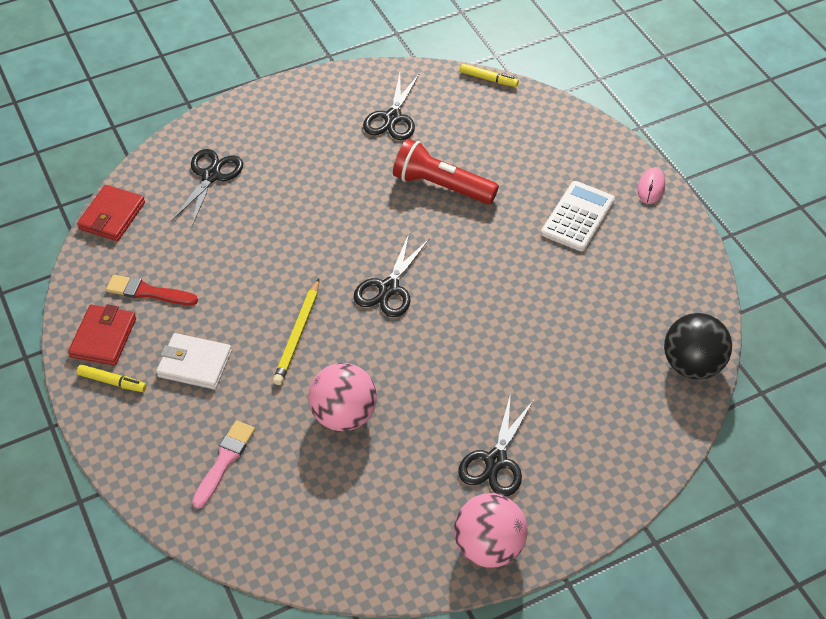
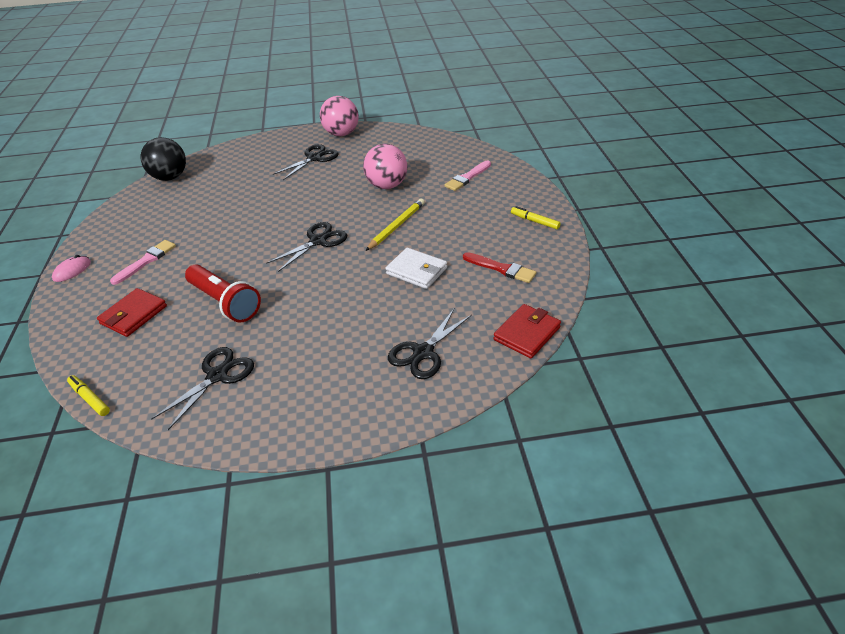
camera: 160 degrees left, 10 degrees down
(103, 337) = (540, 246): red wallet -> red wallet (133, 315)
(195, 364) = (474, 222): white wallet -> white wallet (416, 271)
(578, 217) = (146, 261): white calculator -> pink brush

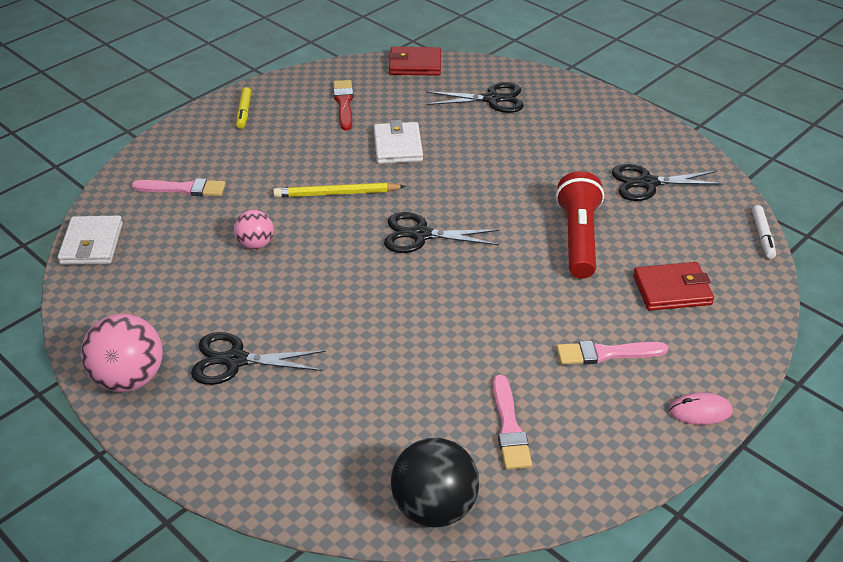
camera: 130 degrees left, 0 degrees up
(90, 398) = (762, 236): yellow marker -> white marker
(166, 210) = (509, 427): none -> pink brush
(387, 185) = (256, 244): pink ball -> pink ball, size x0.59
(449, 143) = (92, 244): none -> white wallet

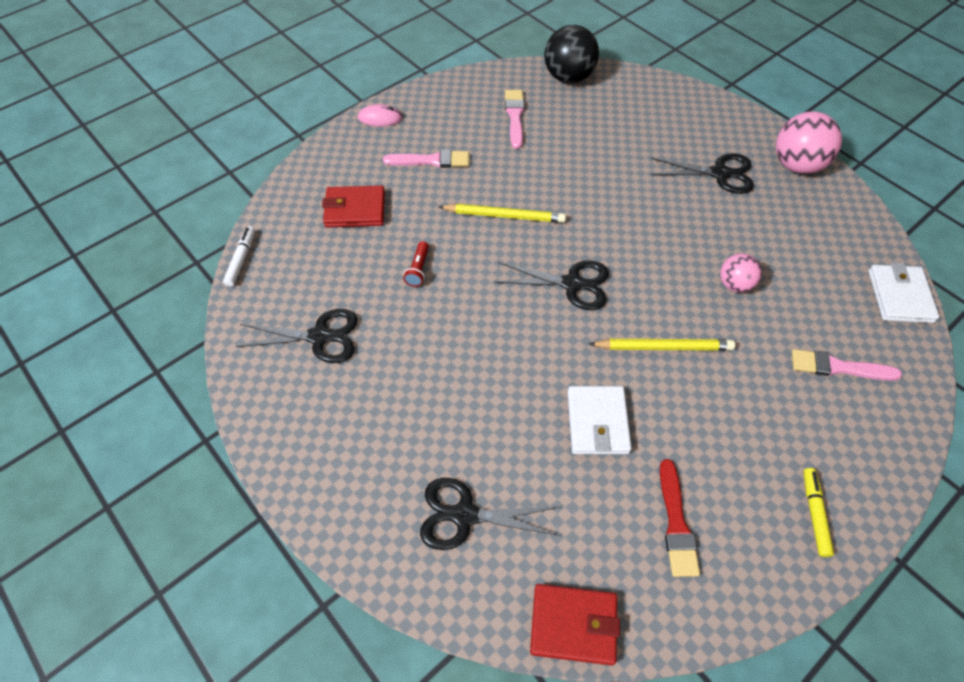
camera: 175 degrees left, 15 degrees up
(500, 294) = (504, 216): none -> yellow pencil
(578, 238) = (418, 269): red flashlight -> red flashlight, size x0.44

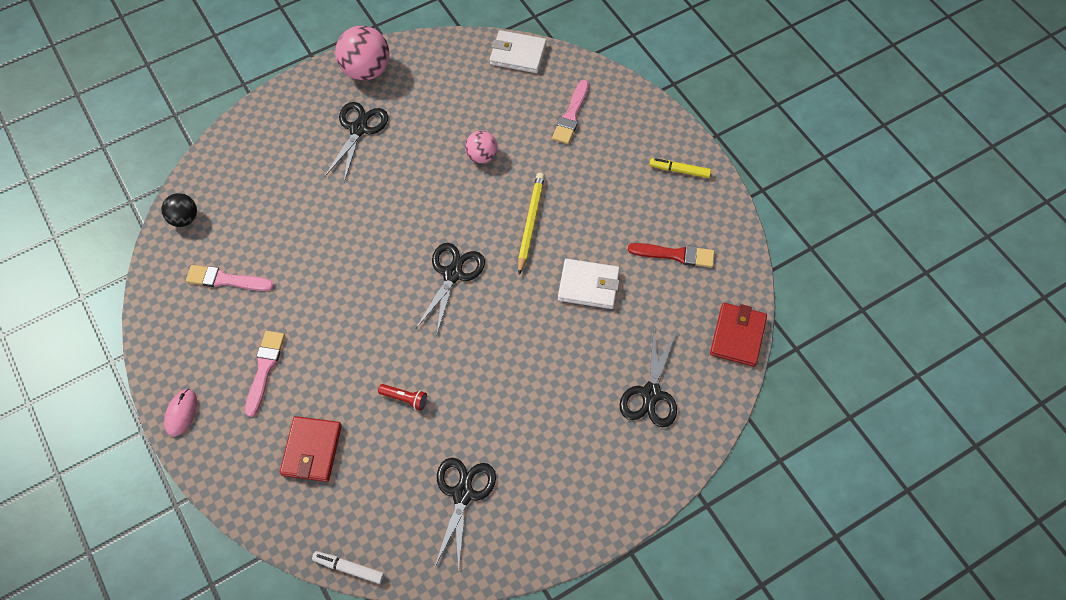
camera: 80 degrees left, 5 degrees up
(504, 216) = (359, 313): yellow pencil -> none
(568, 77) = (184, 218): black ball -> black ball, size x0.59

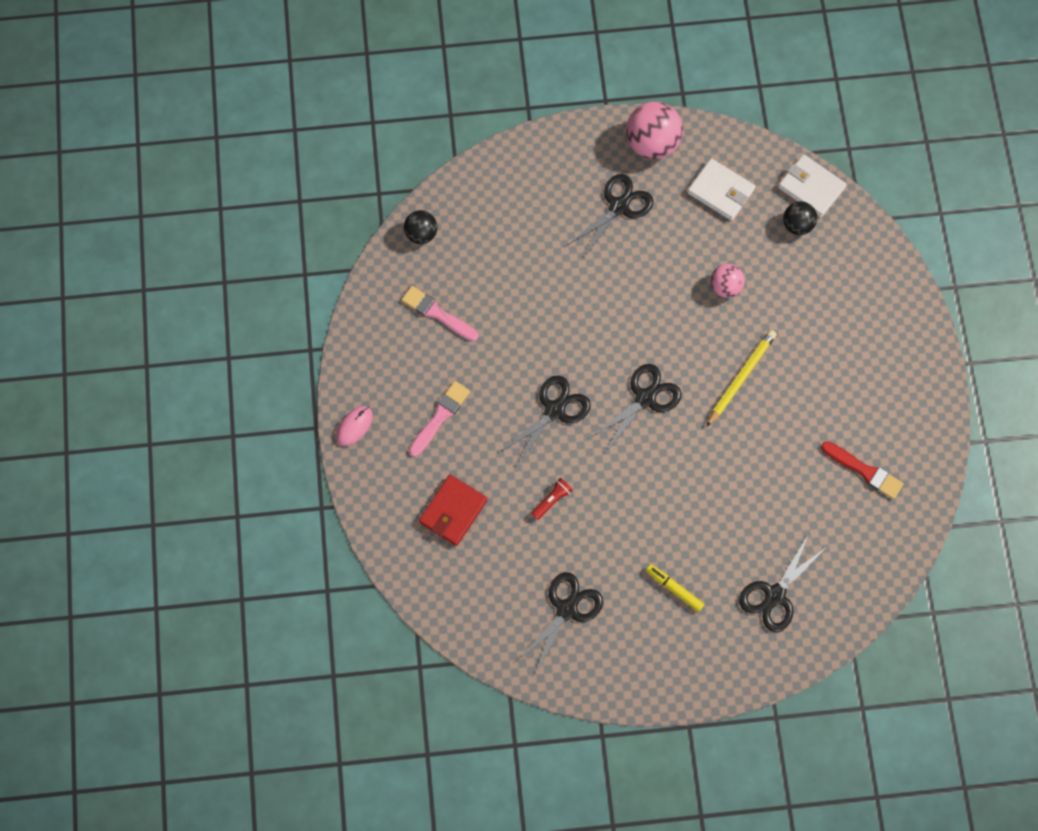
camera: 25 degrees right, 10 degrees up
(349, 568) = (445, 629): white marker -> none
(373, 318) = (554, 410): none -> black scissors
(405, 399) = (552, 500): red flashlight -> red flashlight turned 90 degrees counterclockwise
(520, 86) = (797, 225): none -> black ball
(571, 115) = (833, 279): pink brush -> none
(588, 286) = (767, 465): white wallet -> white wallet (720, 191)
(679, 171) = (912, 385): yellow marker -> yellow marker (674, 589)
(737, 336) = (883, 577): red wallet -> none

